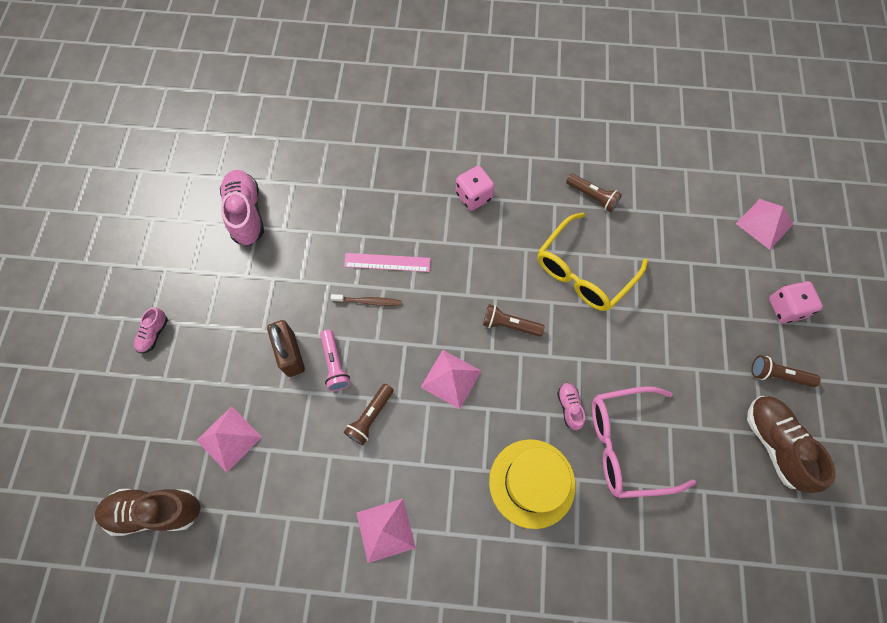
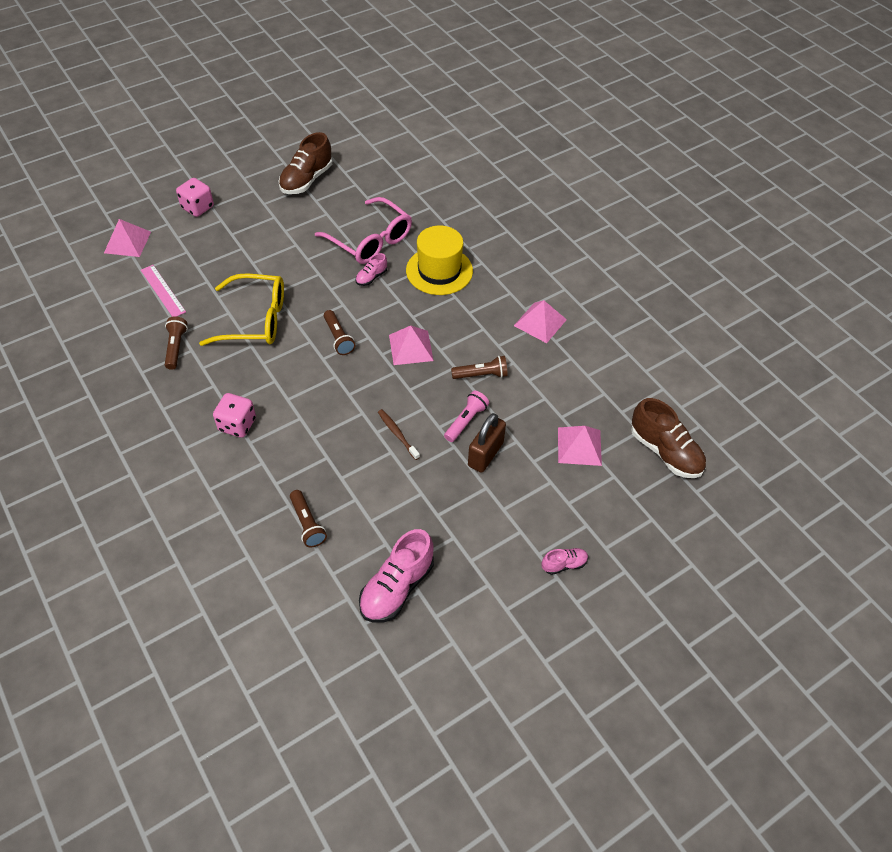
camera: 130 degrees left, 15 degrees down
(387, 262) = (352, 444): pink ruler -> pink ruler (163, 291)
(778, 375) = (255, 194): brown flashlight -> brown flashlight (307, 524)

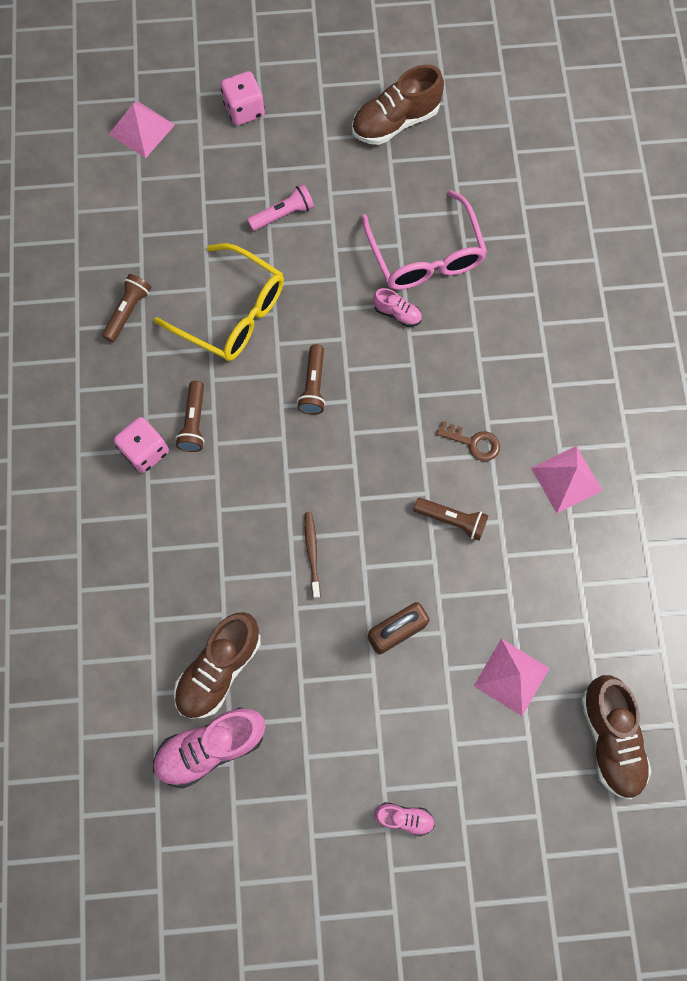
camera: 30 degrees right, 20 degrees up
(163, 291) = (149, 222): pink ruler -> none
(307, 524) = (158, 618): brown flashlight -> brown flashlight (194, 422)
(371, 277) = (397, 313): pink shoe -> pink shoe turned 135 degrees counterclockwise
(373, 534) = (219, 668): none -> brown shoe
(411, 347) = (390, 440): pink pyramid -> none
(439, 271) = (485, 341): yellow hat -> none
(466, 421) = (399, 575): pink flashlight -> pink flashlight (283, 214)
(467, 327) = (473, 442): none -> brown key

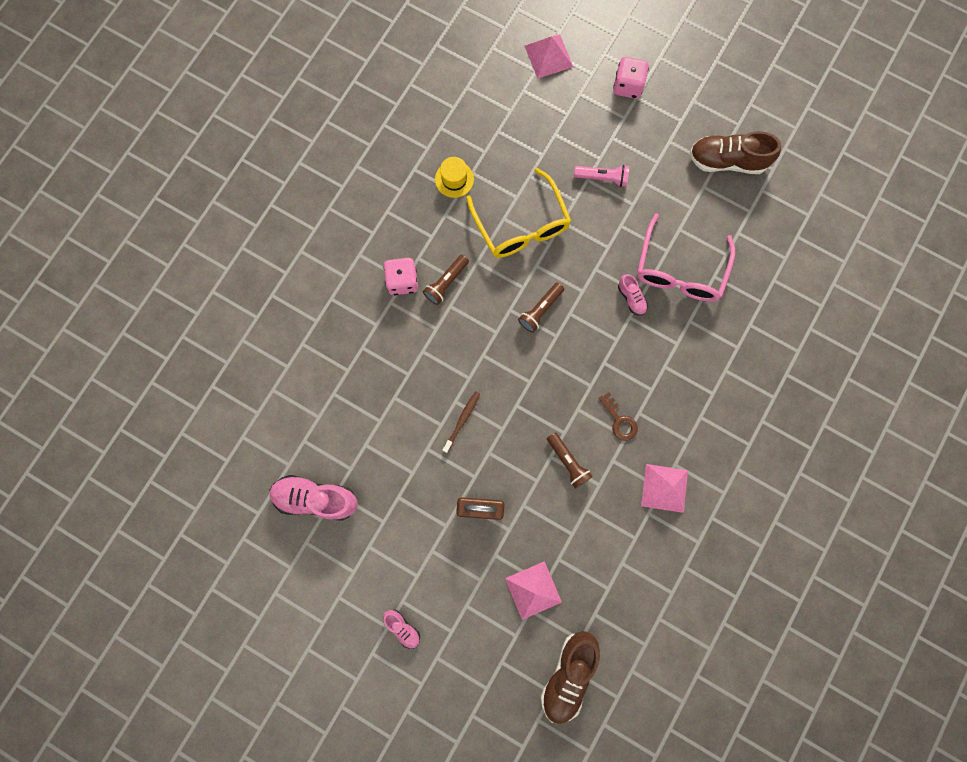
camera: 35 degrees right, 5 degrees up
(128, 311) = (454, 179): brown flashlight -> yellow hat
(219, 668) = (354, 453): brown shoe -> none

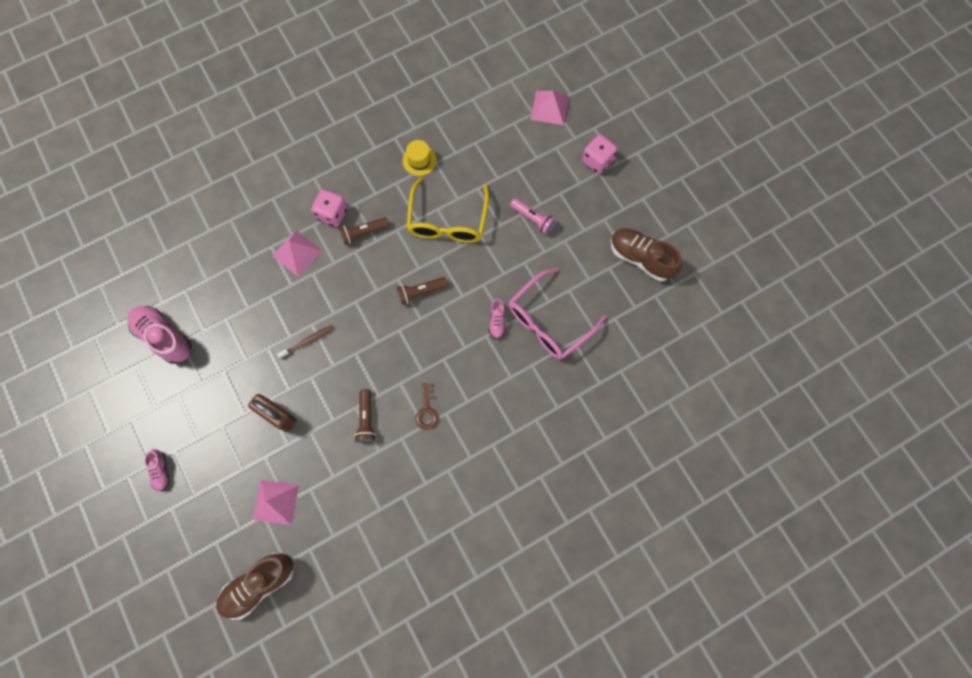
camera: 30 degrees right, 5 degrees down
(664, 488) = (428, 483): pink pyramid -> pink pyramid (297, 253)

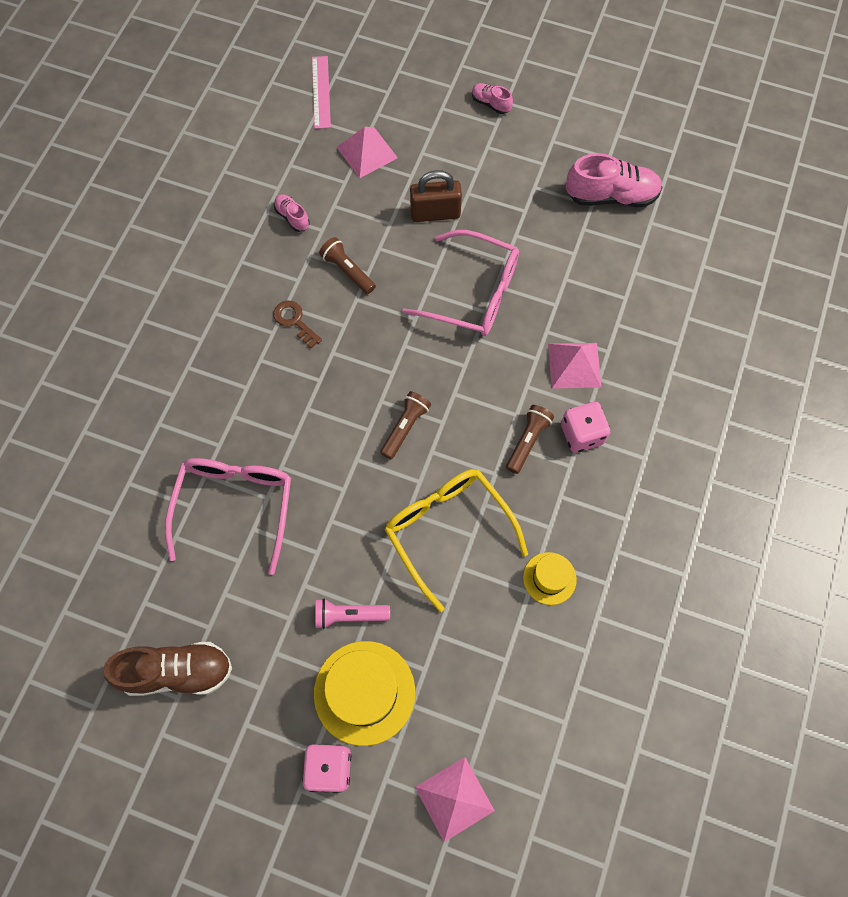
camera: 140 degrees right, 5 degrees down
(259, 584) = (321, 92): brown shoe -> pink ruler
(308, 341) = (473, 293): brown toothbrush -> pink glasses
(497, 322) = (294, 461): pink shoe -> pink shoe (292, 217)
(554, 179) = (364, 692): none -> yellow hat

